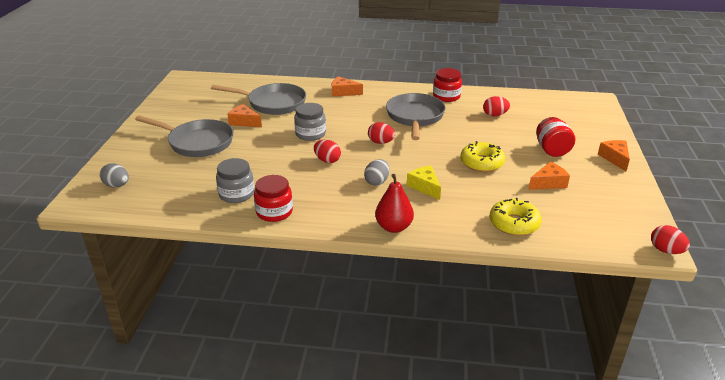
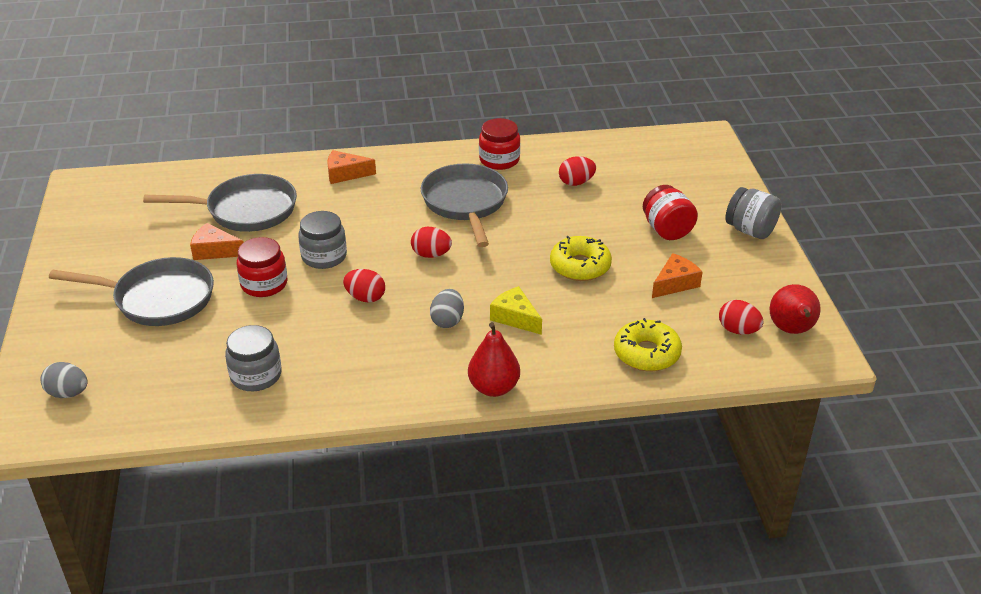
camera: 15 degrees left, 5 degrees up
(274, 212) = (322, 394): red jar -> red jar (264, 284)
(615, 158) = (750, 230): orange cheese -> grey jar
(632, 226) = (791, 330): none -> red pear
(666, 250) = (837, 358): red egg -> red egg (738, 330)

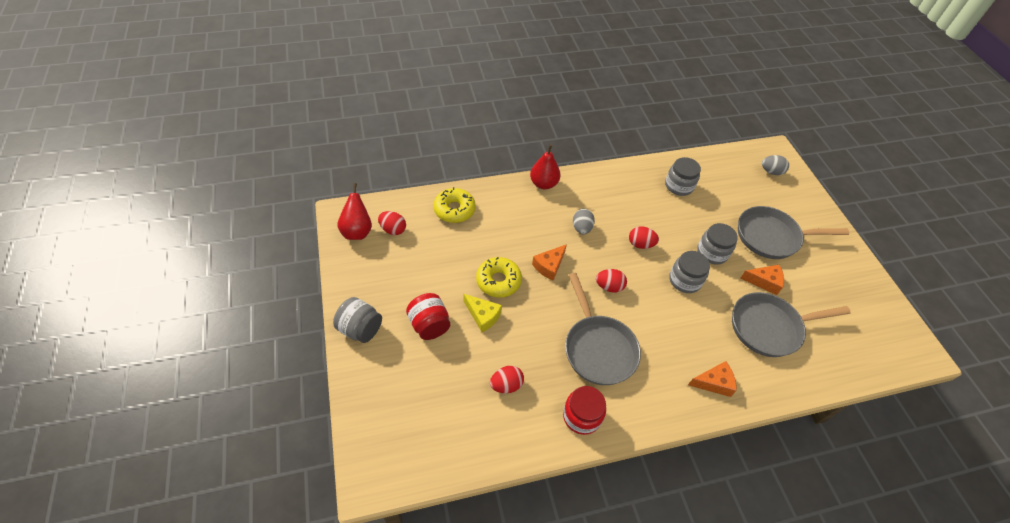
camera: 170 degrees right, 15 degrees up
(264, 284) = (712, 252): red jar -> grey jar
(515, 318) = (539, 233): yellow cheese -> yellow cheese (483, 316)
(675, 283) = (430, 268): orange cheese -> orange cheese (549, 266)

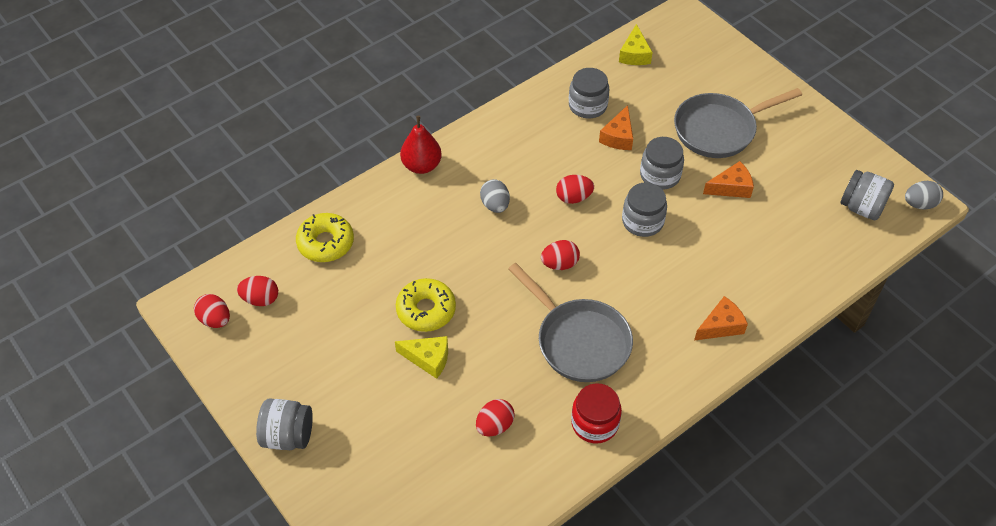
camera: 20 degrees left, 0 degrees up
(357, 231) = (215, 320): red pear -> red egg
(429, 325) = (370, 396): red jar -> none
(549, 266) = (478, 267): orange cheese -> orange cheese (618, 136)
(728, 164) = (634, 54): none -> yellow cheese
(769, 327) = (756, 239): grey pan -> none
(771, 172) = (688, 46): grey egg -> grey egg (919, 204)
(866, 337) = (861, 207): none -> grey jar

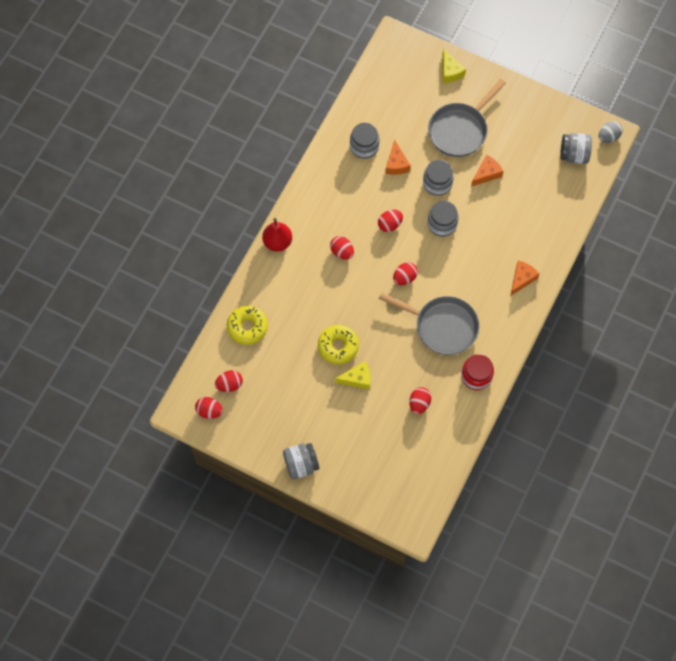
camera: 25 degrees left, 15 degrees up
(495, 205) = (342, 252): grey egg -> red egg
(634, 54) = (375, 89): yellow cheese -> yellow cheese (450, 71)

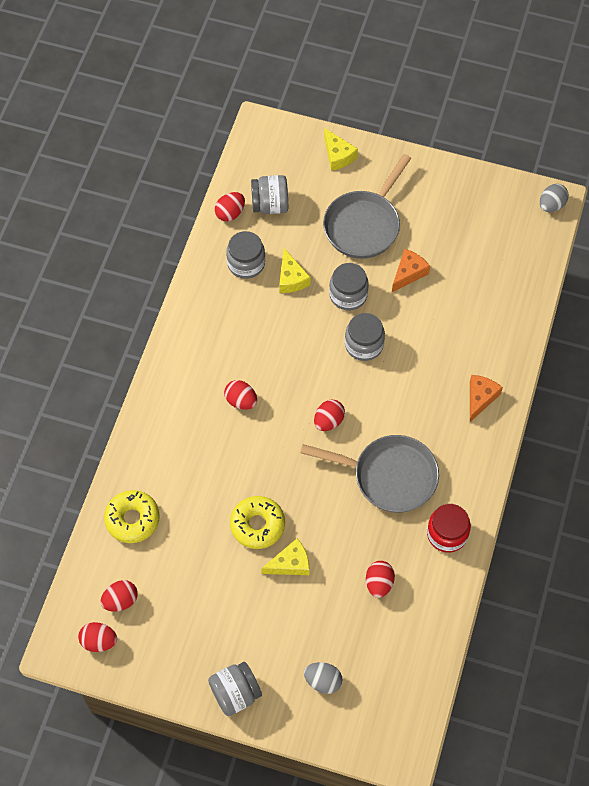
camera: 10 degrees left, 5 degrees down
(277, 242) = (154, 401): red pear -> none
(365, 466) = (323, 681): none -> grey egg
(390, 224) = (297, 356): red egg -> red egg (230, 213)
(396, 164) = (291, 278): orange cheese -> yellow cheese
(574, 155) = (513, 233): grey jar -> grey jar (270, 205)

